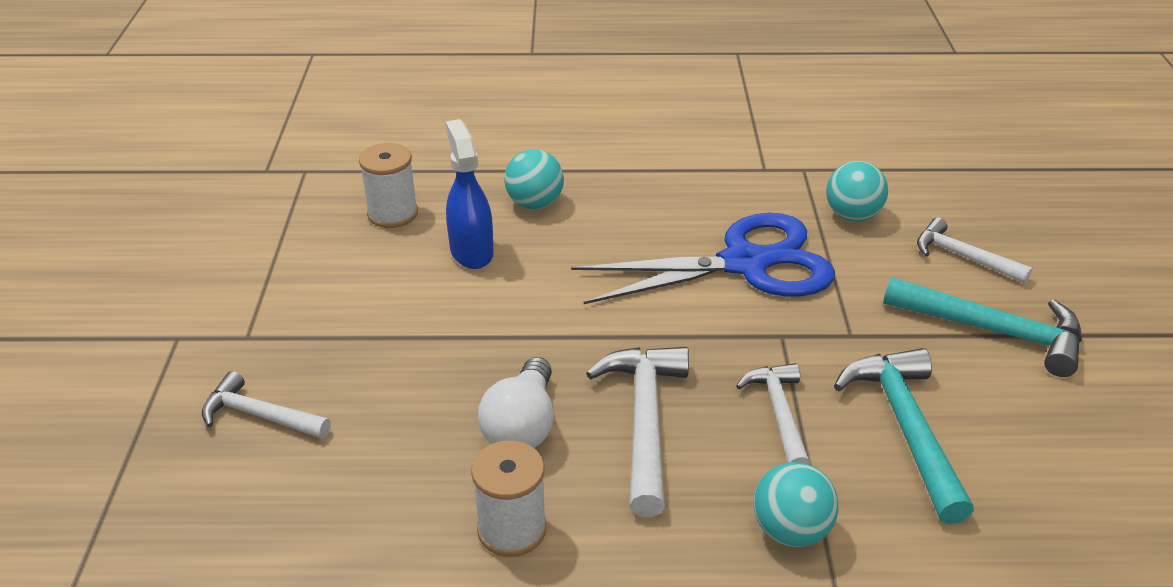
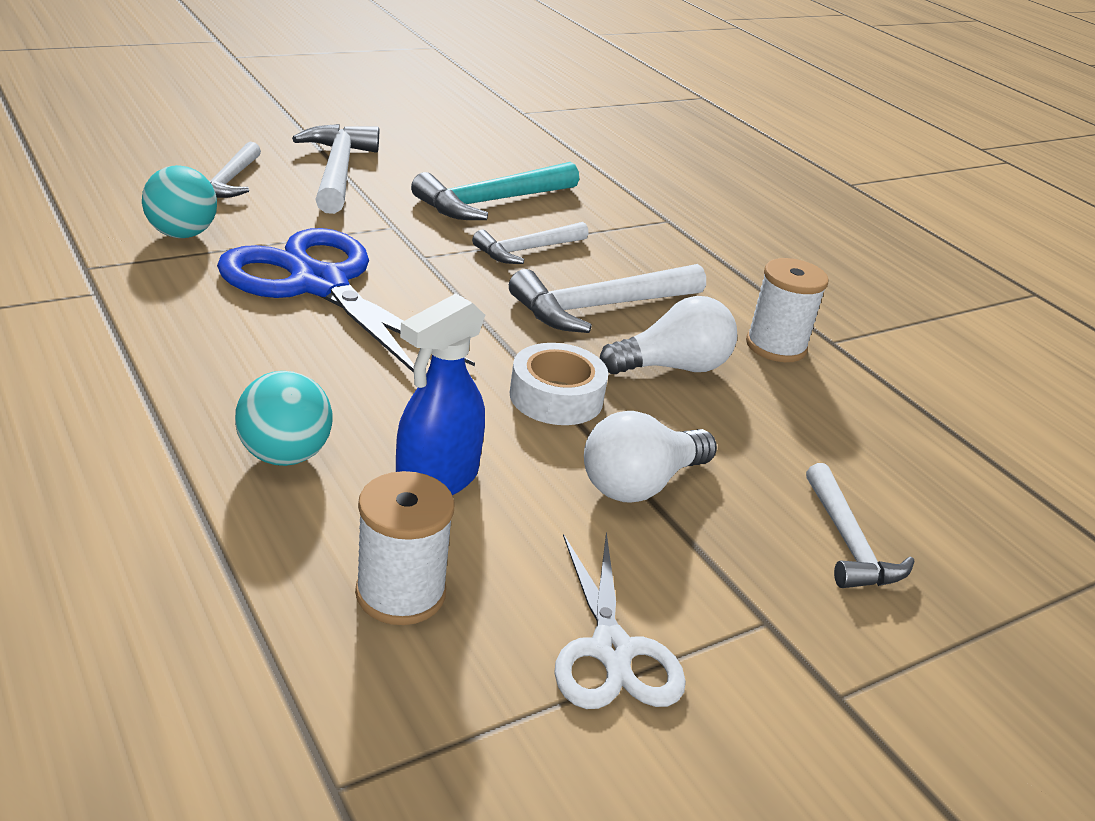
camera: 125 degrees left, 5 degrees down
(290, 268) = (611, 651): none -> white scissors
(400, 337) = (640, 484): none -> white light bulb
(523, 336) = (556, 397): none -> white tape
(790, 530) = (639, 237): turquoise ball -> none
(993, 331) = (337, 171): turquoise hammer -> white hammer

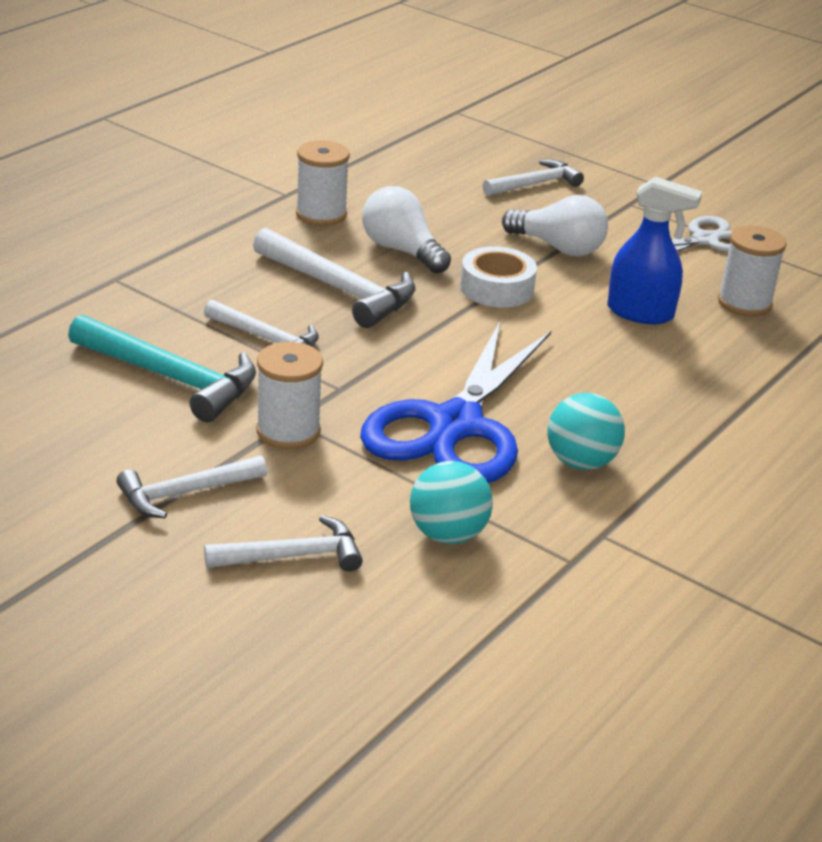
camera: 110 degrees left, 0 degrees up
(284, 455) = (686, 371): turquoise ball -> turquoise ball (581, 462)
(337, 171) = (185, 493): white hammer -> white hammer, size x0.64
(379, 220) = (288, 431): none -> white spool

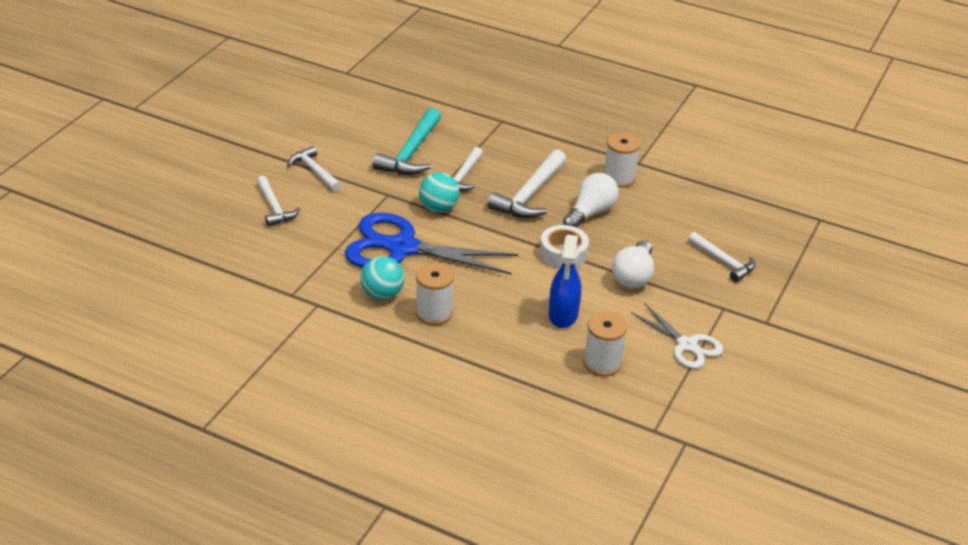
camera: 80 degrees right, 5 degrees up
(288, 431) = (376, 194): white spool -> white spool (434, 313)
(448, 534) = (303, 252): turquoise ball -> turquoise ball (438, 208)

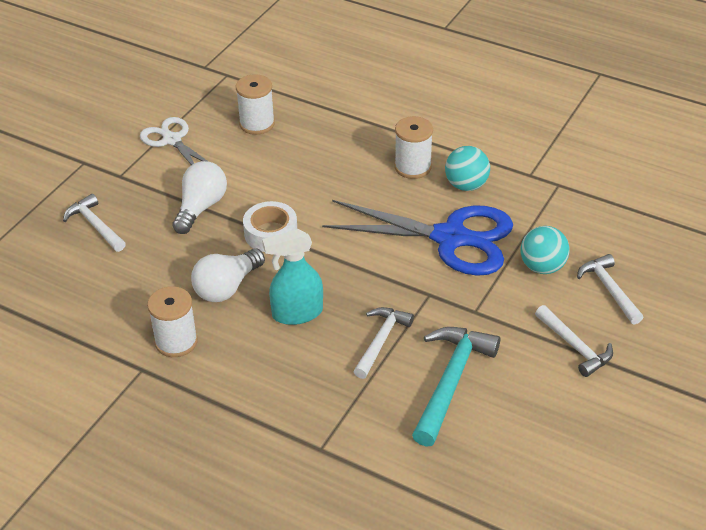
camera: 175 degrees left, 5 degrees up
(438, 208) = (411, 291): turquoise ball -> turquoise ball (542, 267)
(530, 194) = (297, 313): white hammer -> turquoise spray bottle
(563, 315) = (284, 167): blue spray bottle -> none

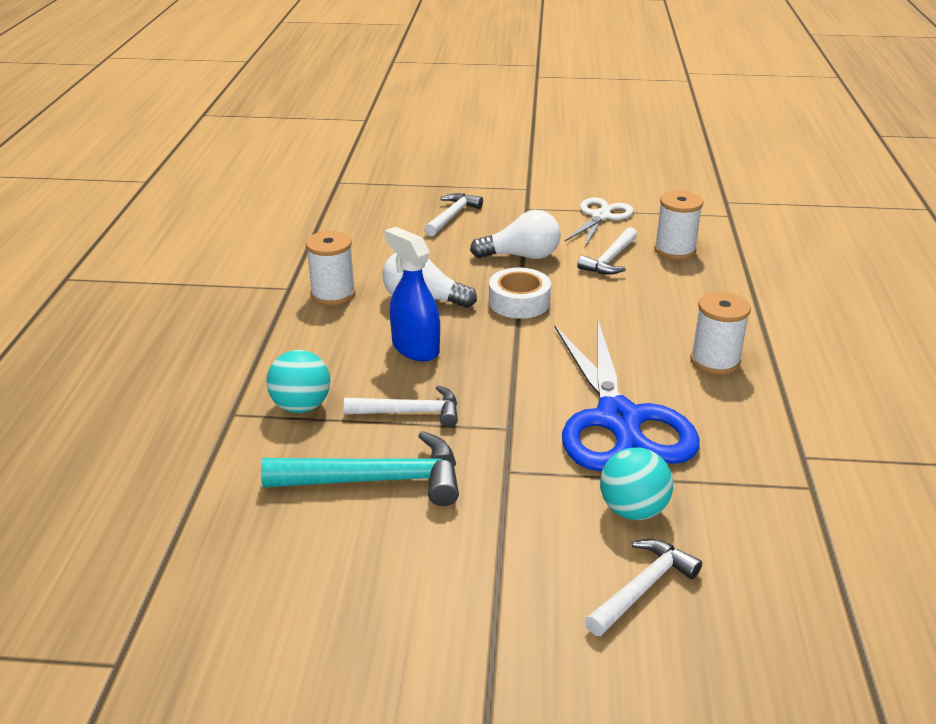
camera: 65 degrees right, 10 degrees down
(297, 313) = (415, 348): turquoise spray bottle -> blue spray bottle
(466, 185) = (725, 408): turquoise ball -> turquoise ball (301, 406)
(575, 346) = (503, 577): white hammer -> white hammer (610, 259)

